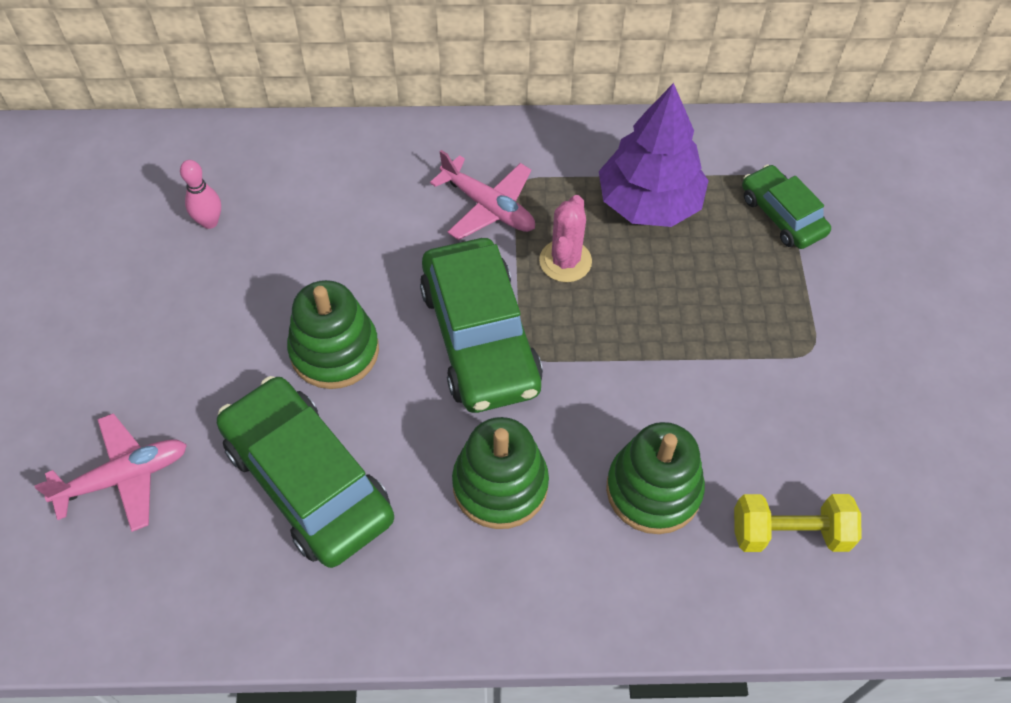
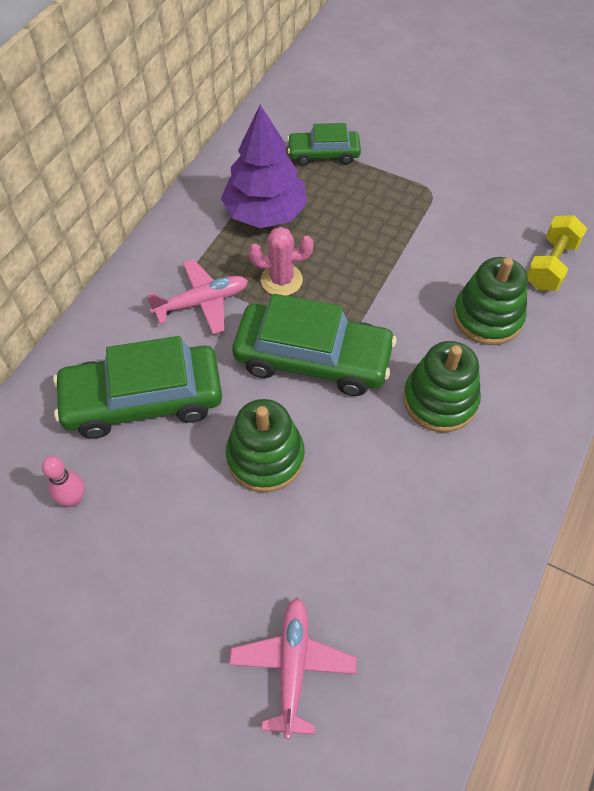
camera: 60 degrees left, 0 degrees up
(308, 481) = (371, 523): green car -> green car (143, 399)
(565, 261) = (281, 280): pink cactus -> pink cactus turned 45 degrees counterclockwise

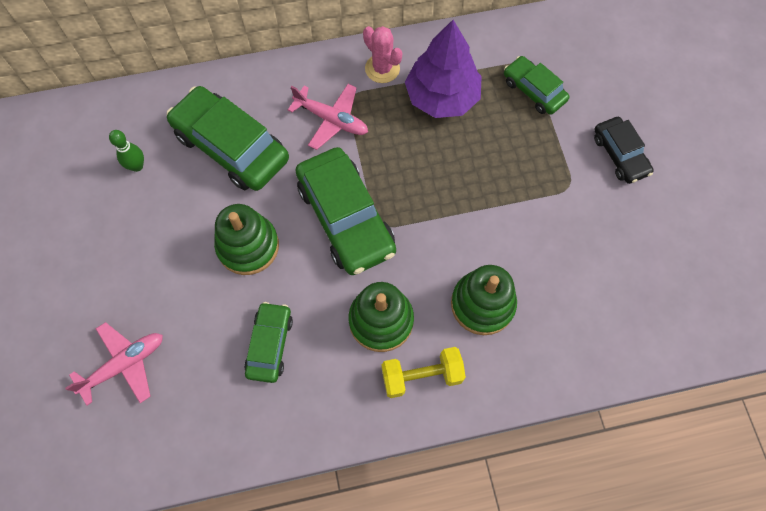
camera: 50 degrees right, 10 degrees up
(73, 499) = (137, 166): pink bowling pin -> green bowling pin
(281, 280) = (393, 151): pink cactus -> pink cactus (382, 69)
(387, 508) = (270, 345): none -> green car
(434, 145) = (619, 155): none -> black car
(550, 265) = (575, 317): yellow dumbbell -> yellow dumbbell (421, 376)

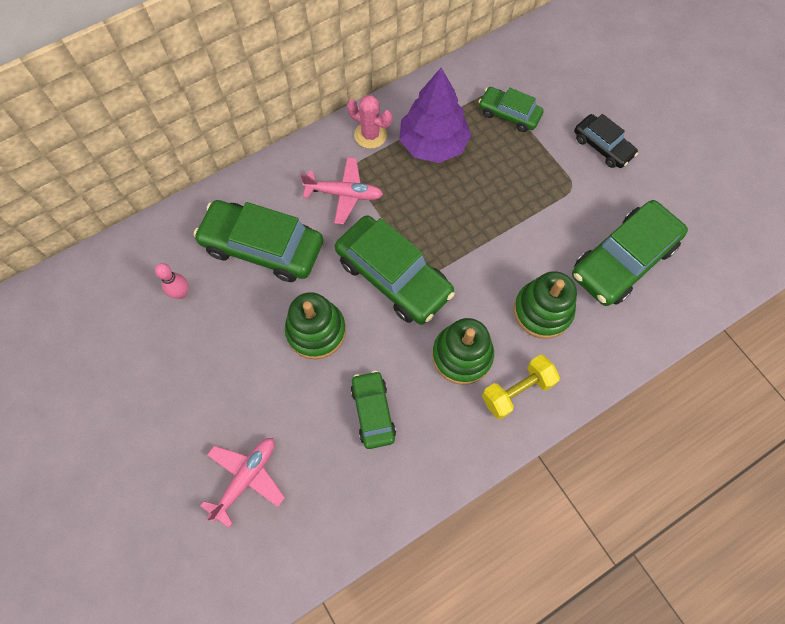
camera: 20 degrees left, 0 degrees up
(137, 166) = (181, 293): green bowling pin -> pink bowling pin
(590, 280) = (623, 260): none -> green car

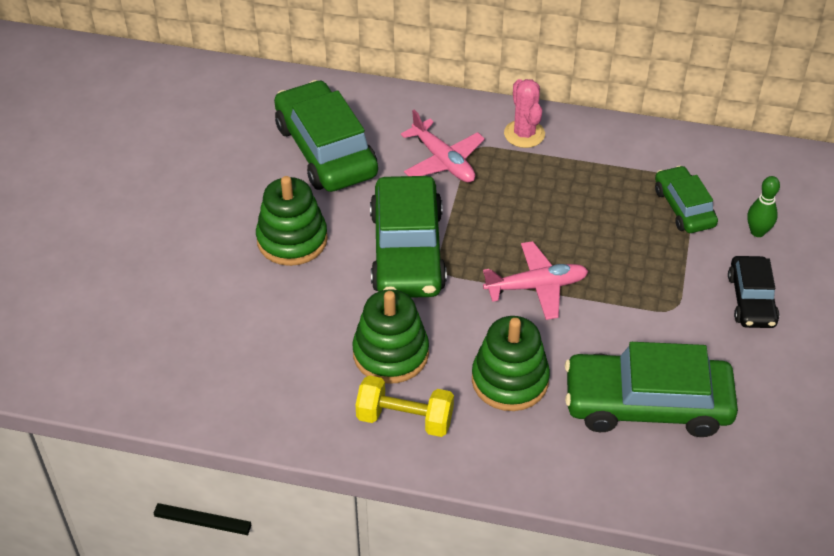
camera: 45 degrees right, 20 degrees down
(181, 293) = (223, 135): pink bowling pin -> none
(246, 478) = (113, 294): pink plane -> pink plane (537, 286)
(373, 412) = (264, 331): green car -> none
(433, 144) = (575, 179): purple tree -> none
(561, 99) = (757, 232): none -> green bowling pin

